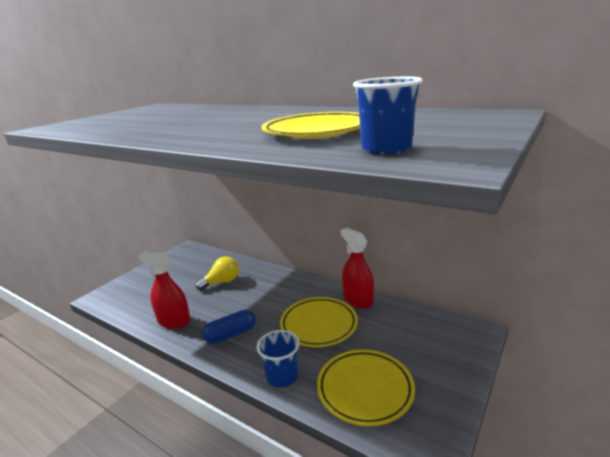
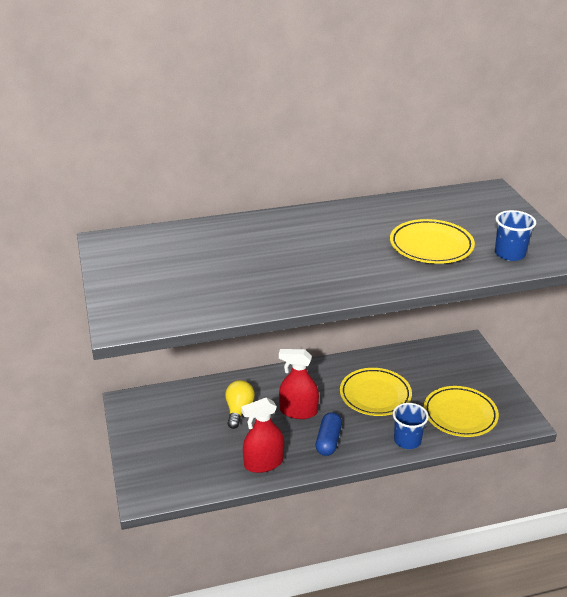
camera: 50 degrees left, 10 degrees up
(358, 300) = (371, 361): red spray bottle -> red spray bottle (298, 411)

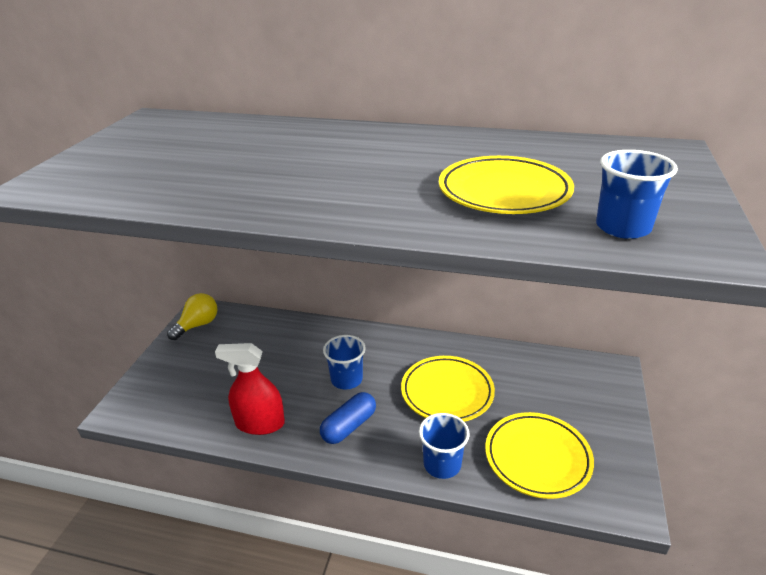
camera: 30 degrees right, 0 degrees up
(239, 410) = (289, 356): yellow light bulb -> yellow light bulb (197, 325)
(298, 411) = (346, 379): red spray bottle -> blue cup

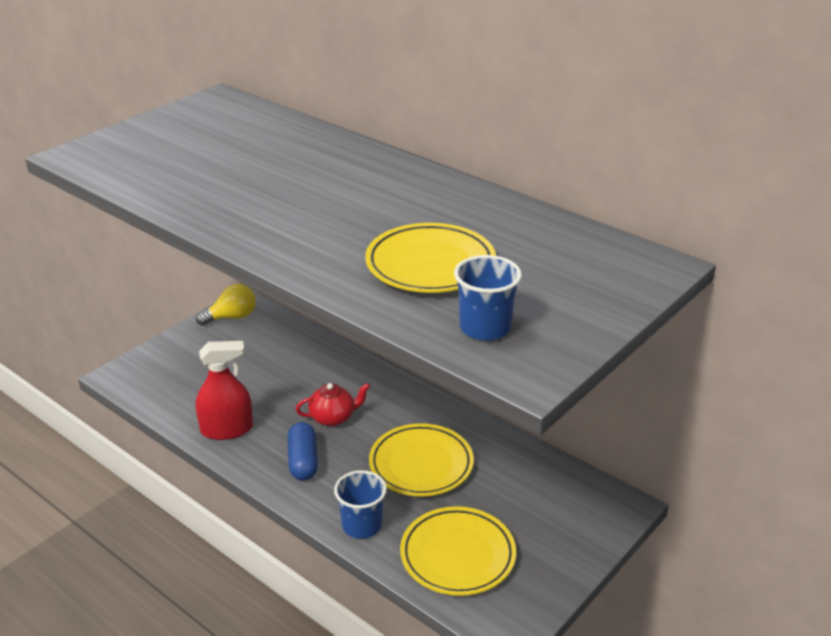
camera: 25 degrees right, 0 degrees up
(260, 423) = (227, 429): red spray bottle -> red spray bottle turned 135 degrees clockwise
(346, 379) = (333, 417): blue cup -> red teapot
(349, 426) = (303, 461): blue capsule -> blue capsule turned 75 degrees counterclockwise

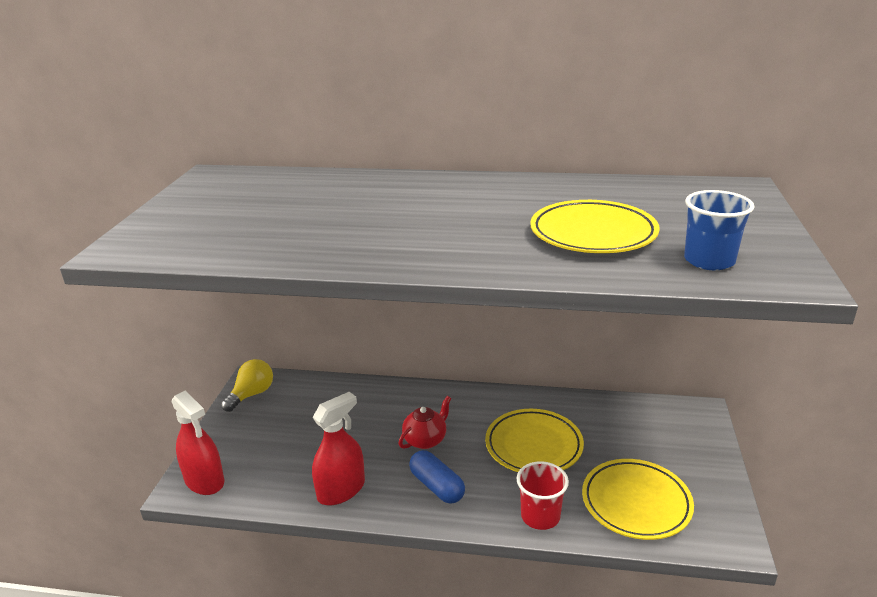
camera: 30 degrees left, 5 degrees down
(137, 376) = (204, 481): none -> red spray bottle
(362, 525) = (540, 516): blue cup -> red cup

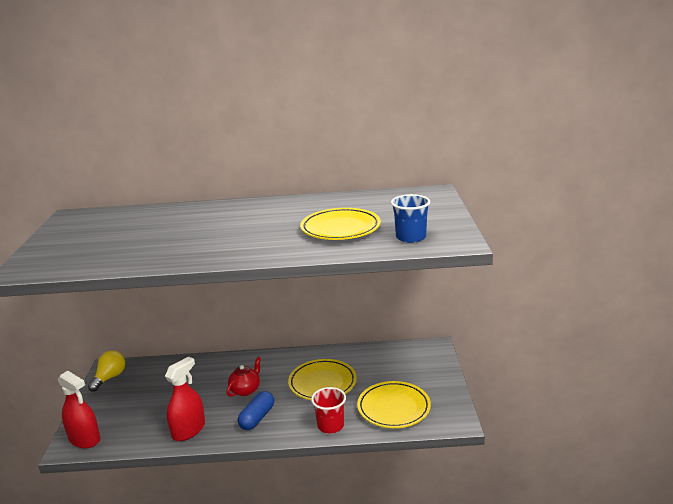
camera: 10 degrees left, 5 degrees down
(437, 486) = (257, 418): blue capsule -> blue capsule turned 75 degrees clockwise

